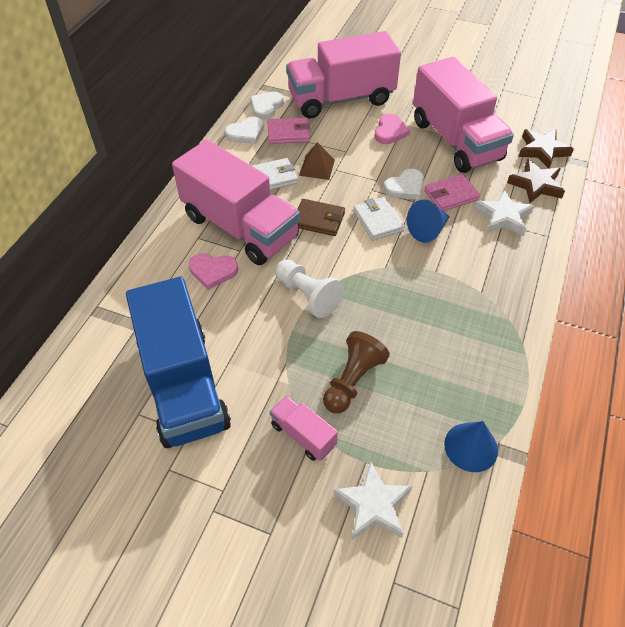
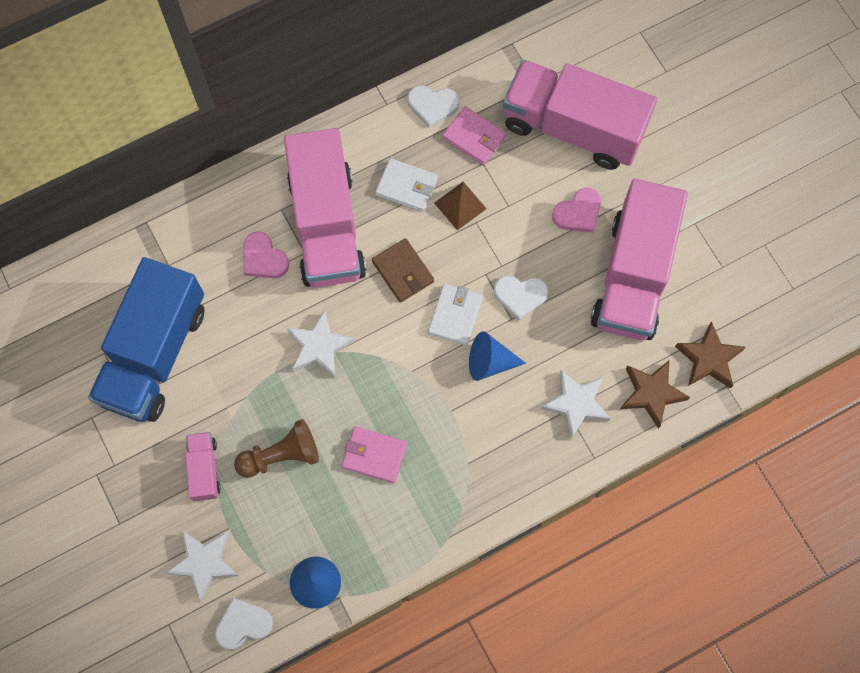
camera: 40 degrees right, 20 degrees up
(266, 107) = (485, 82): white heart -> white heart (243, 624)
(307, 295) = (319, 347): white pawn -> white star
(451, 195) = (554, 340): pink wallet -> pink wallet (374, 455)

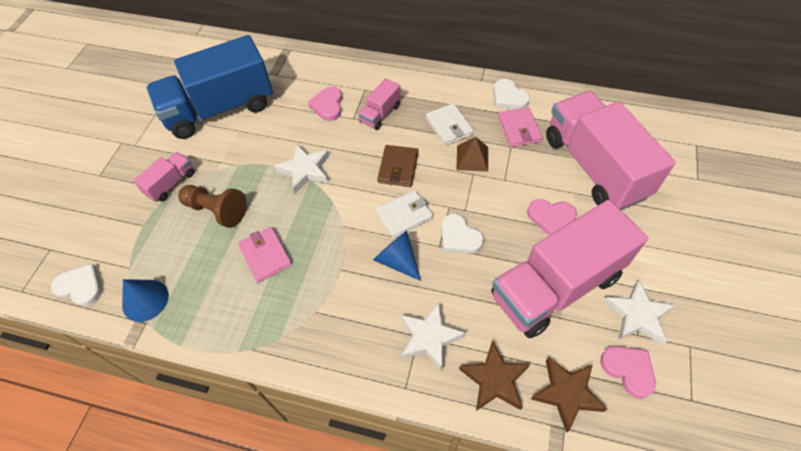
camera: 45 degrees right, 15 degrees down
(204, 563) = (107, 233): white star -> white star (637, 315)
(326, 226) = (380, 114): pink truck -> pink truck, size x0.44
(736, 302) = (628, 370): none -> pink heart

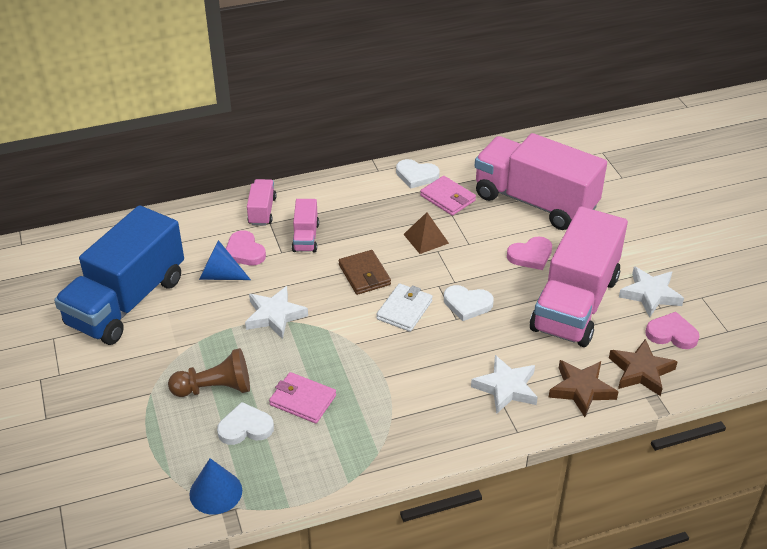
camera: 35 degrees left, 15 degrees down
(81, 287) = (133, 517): white heart -> white heart (245, 427)
(171, 184) = (140, 389): pink truck -> pink truck (262, 211)
(397, 260) = (429, 346): blue cone -> blue cone (220, 275)
(449, 126) = (382, 221): white wallet -> none

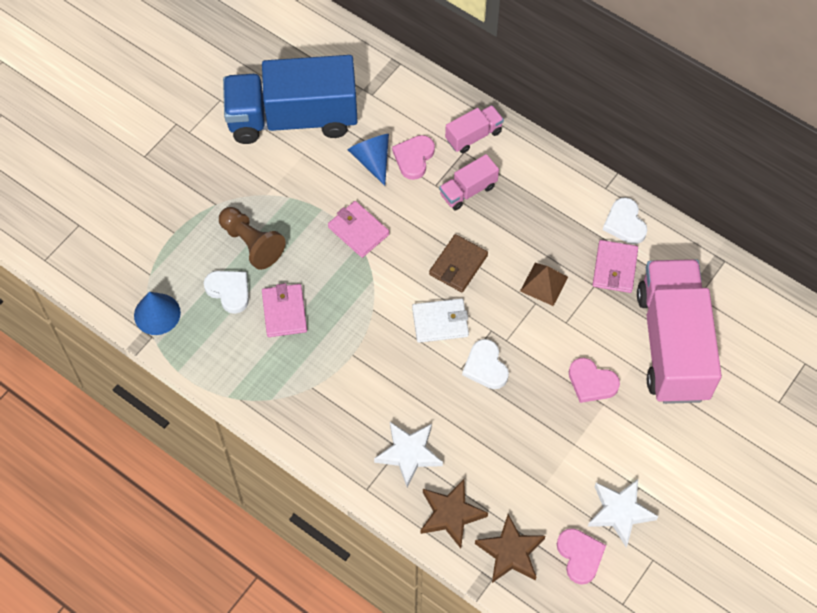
camera: 55 degrees right, 20 degrees up
(274, 315) = (358, 231): white star -> pink wallet
(575, 303) = (556, 453): pink truck -> none

